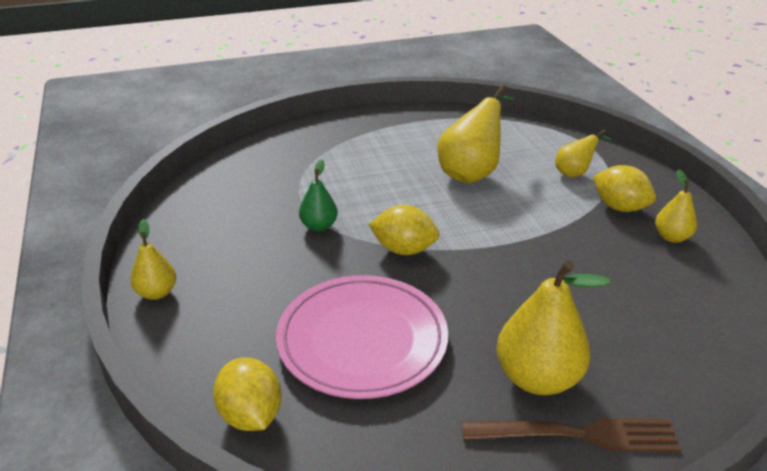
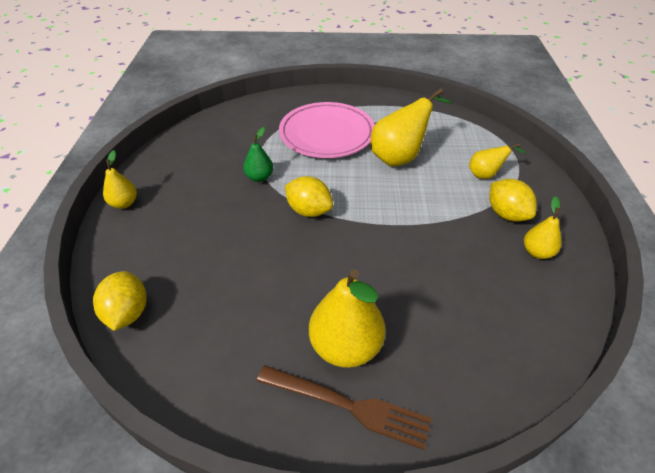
camera: 20 degrees right, 10 degrees up
(362, 340) = (235, 277): pink plate -> pink plate (327, 134)

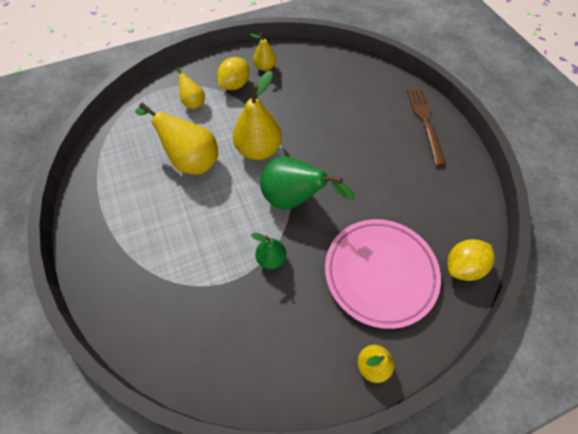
camera: 115 degrees left, 15 degrees up
(309, 211) = (294, 199): yellow lemon -> green pear
(327, 134) = (174, 231): pink plate -> pink plate (380, 273)
(346, 346) = (394, 134): yellow pear -> yellow pear (258, 150)

